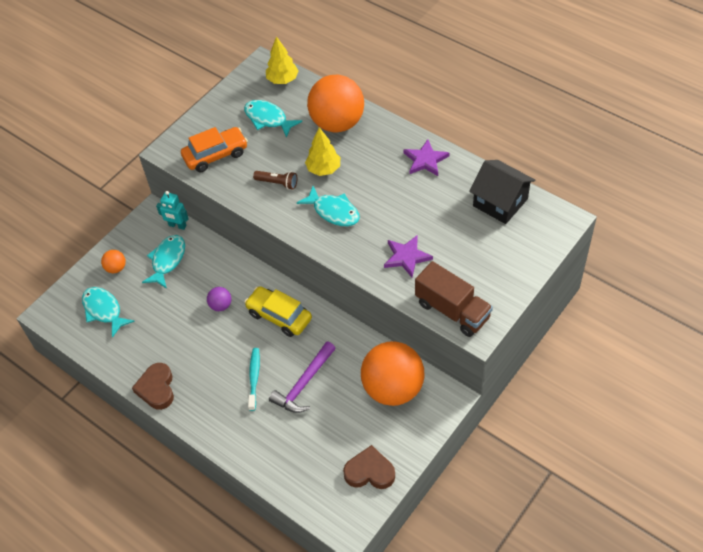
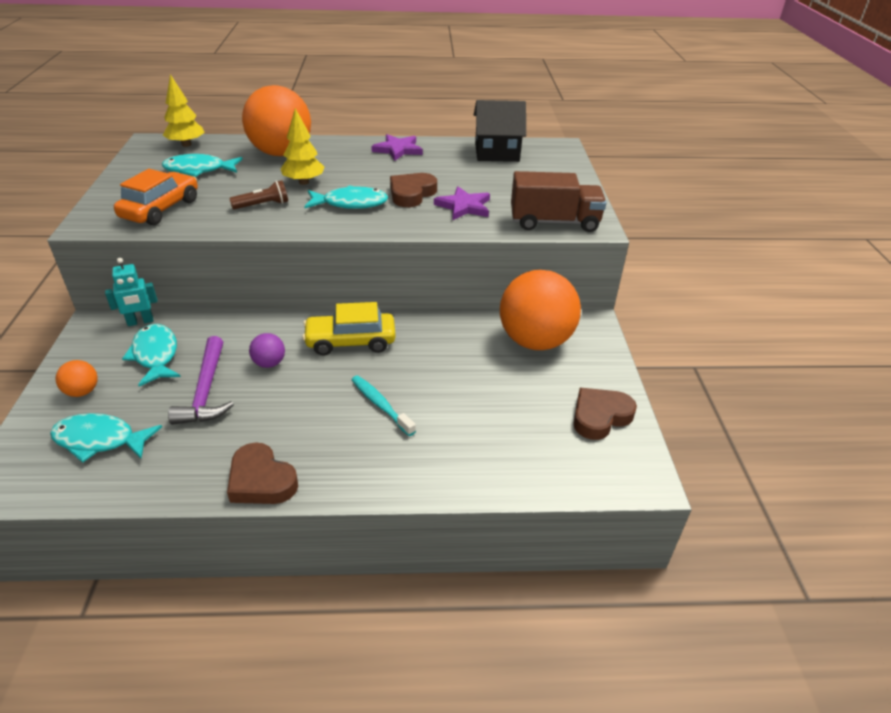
camera: 45 degrees left, 15 degrees down
(304, 384) = (443, 382): purple hammer -> purple hammer (206, 391)
(384, 222) = (411, 194): none -> brown heart

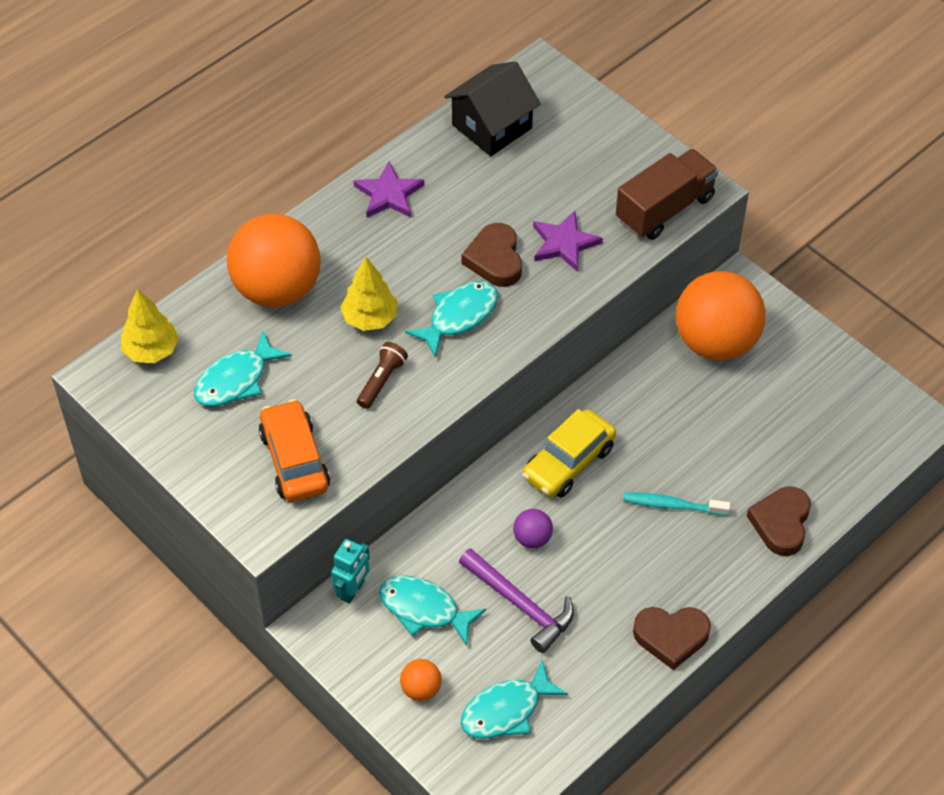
camera: 40 degrees left, 15 degrees up
(600, 416) = (839, 386): brown heart -> brown heart (781, 523)

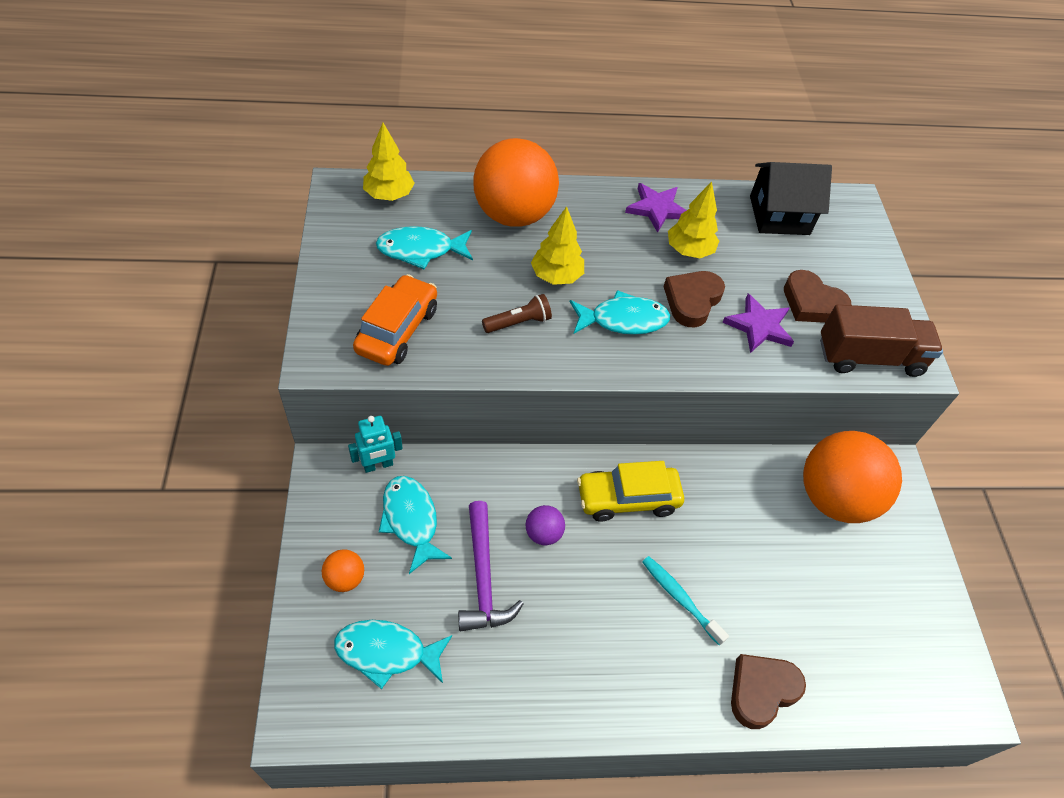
camera: 35 degrees right, 0 degrees up
(451, 215) = (689, 250): none -> yellow tree
(671, 637) = (575, 709): brown heart -> brown heart (812, 303)

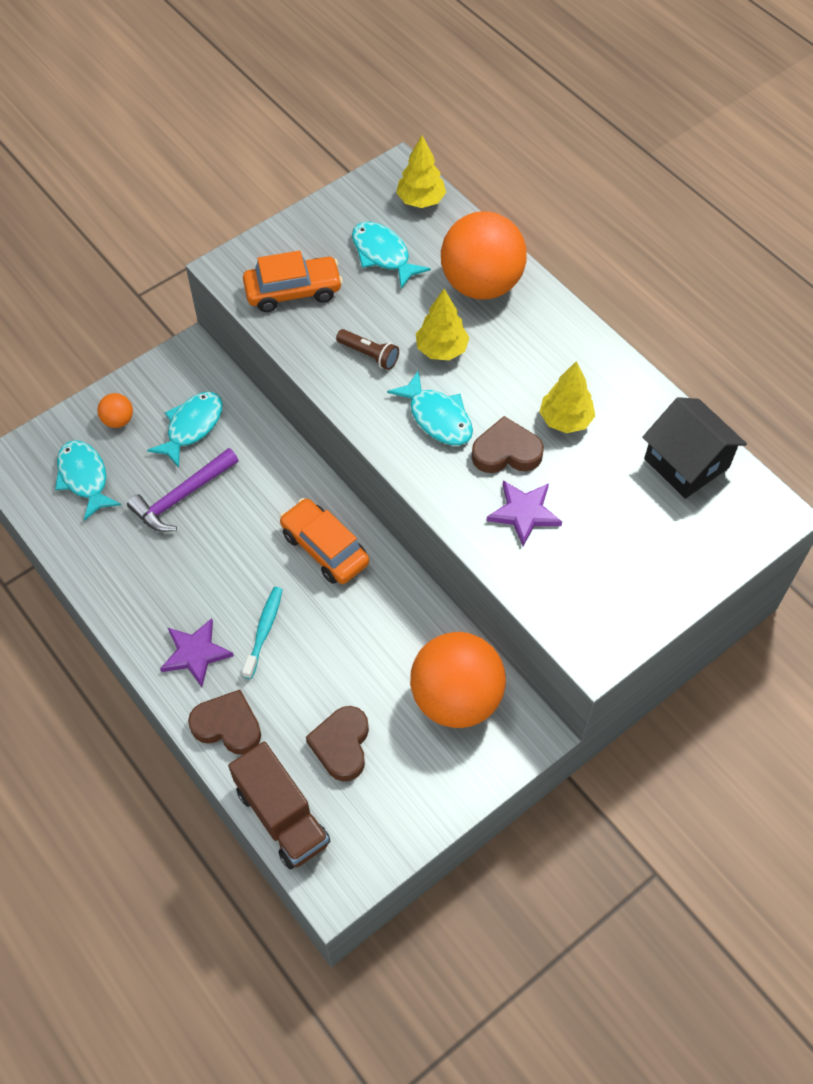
camera: 60 degrees right, 5 degrees up
(378, 465) = (220, 379): turquoise robot -> none
(543, 533) = (247, 512): purple ball -> none
(627, 499) = (324, 548): yellow car -> orange car
(657, 209) = (594, 371): purple star -> purple star (195, 653)
(812, 303) = (593, 539): brown heart -> brown heart (341, 745)
(869, 357) = (568, 611): brown truck -> brown truck (282, 816)

